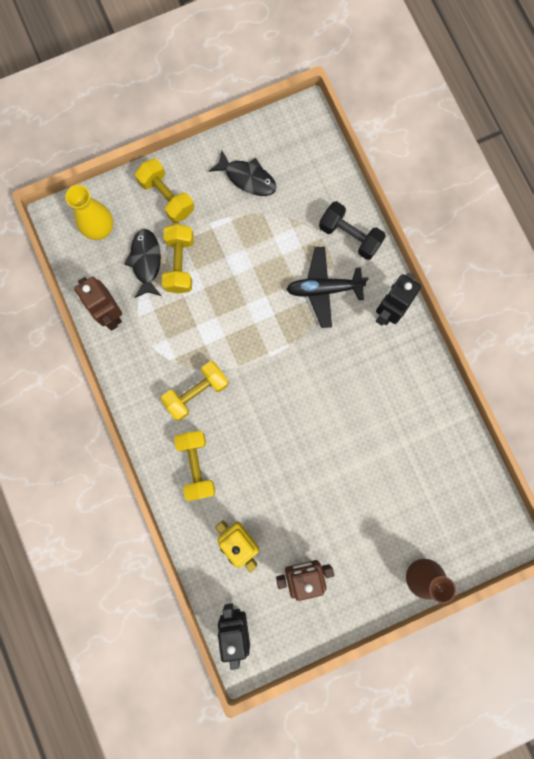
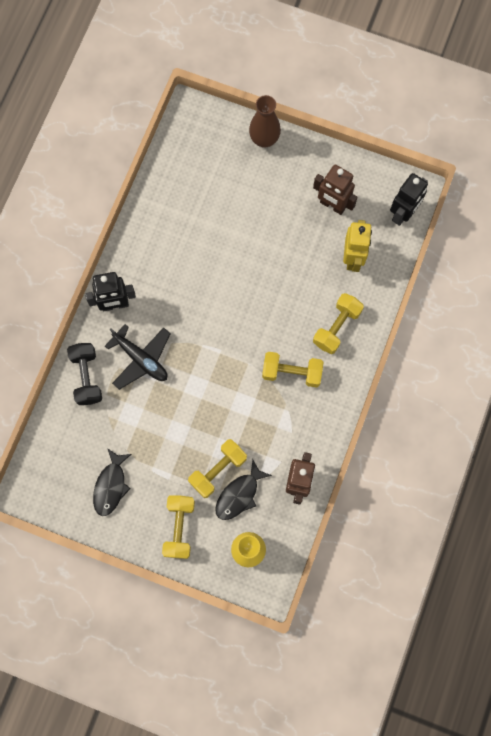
camera: 135 degrees left, 5 degrees down
(247, 178) = (111, 486): black fish -> black fish turned 150 degrees counterclockwise

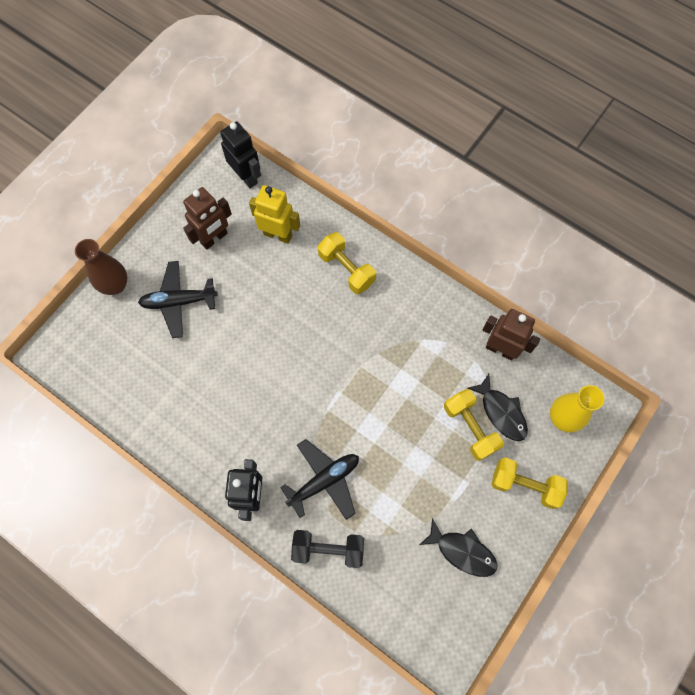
camera: 75 degrees left, 5 degrees down
(264, 195) = (179, 301): none -> black plane
(292, 372) = (382, 325): yellow dumbbell -> none

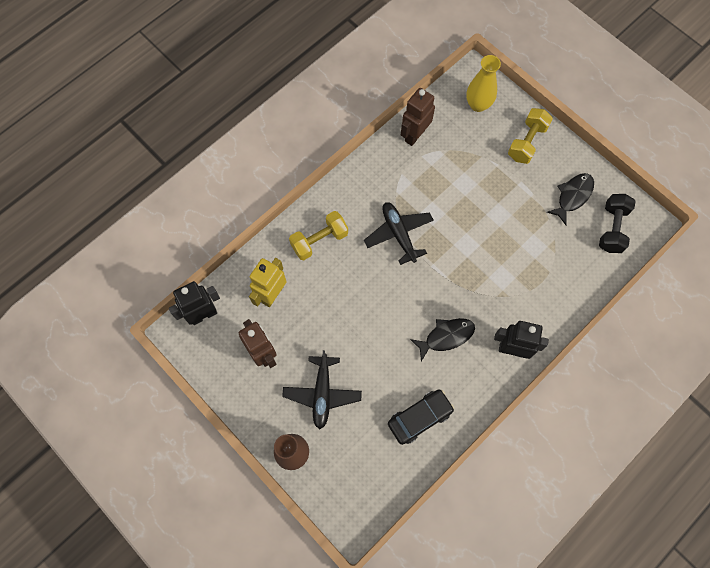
camera: 80 degrees left, 0 degrees up
(163, 403) = (420, 418): none -> black car
(324, 481) = (506, 289): black plane -> black plane (399, 234)
(328, 549) = (562, 294): black dumbbell -> black dumbbell (612, 228)
(470, 428) = (477, 171): yellow dumbbell -> none
(501, 412) = (467, 146): black fish -> black fish (446, 337)

